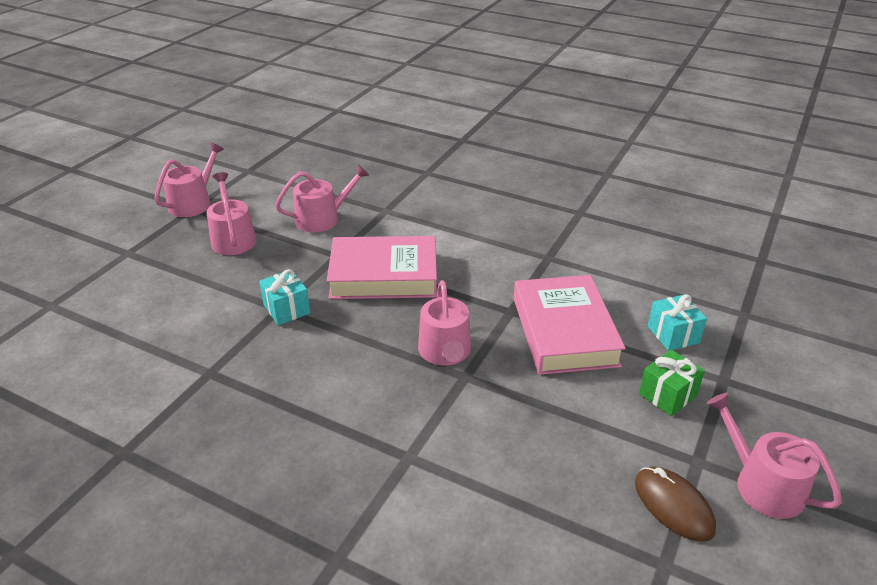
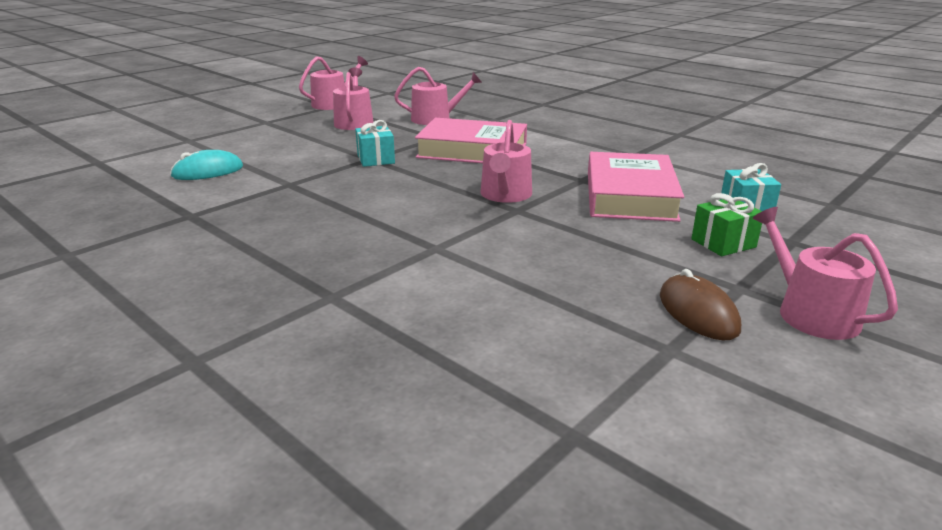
camera: 15 degrees right, 10 degrees down
(104, 365) = (208, 171): none -> turquoise mouse

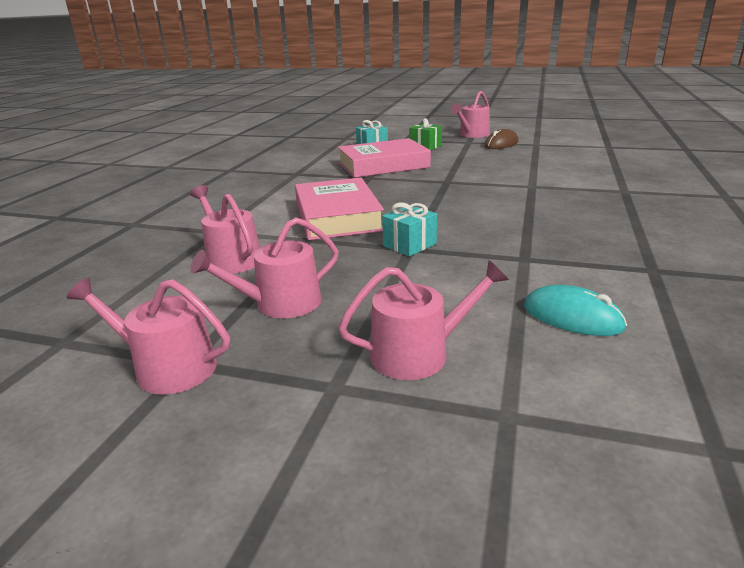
camera: 115 degrees left, 0 degrees up
(505, 195) = (426, 188): pink watering can -> pink watering can (418, 353)

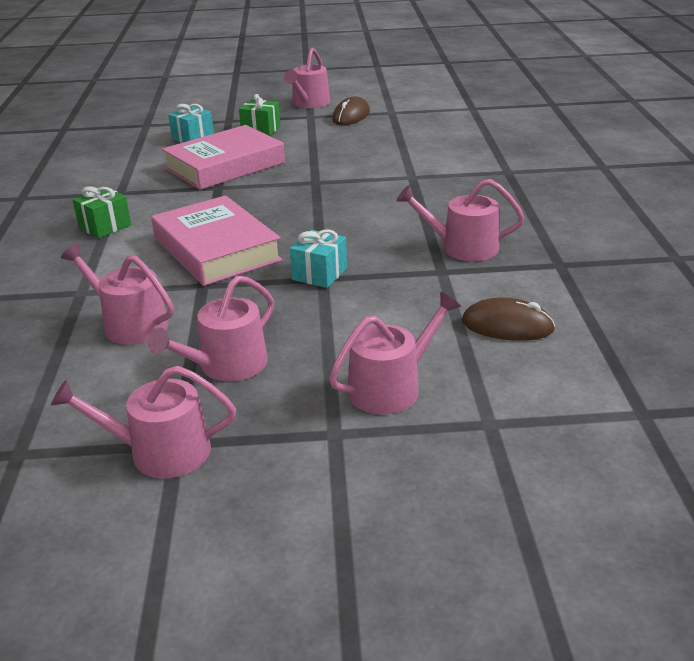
camera: 20 degrees left, 5 degrees up
(268, 192) = (105, 226): none -> green gift
(554, 242) = (462, 247): none -> pink watering can
(572, 317) = (507, 326): turquoise mouse -> brown mouse

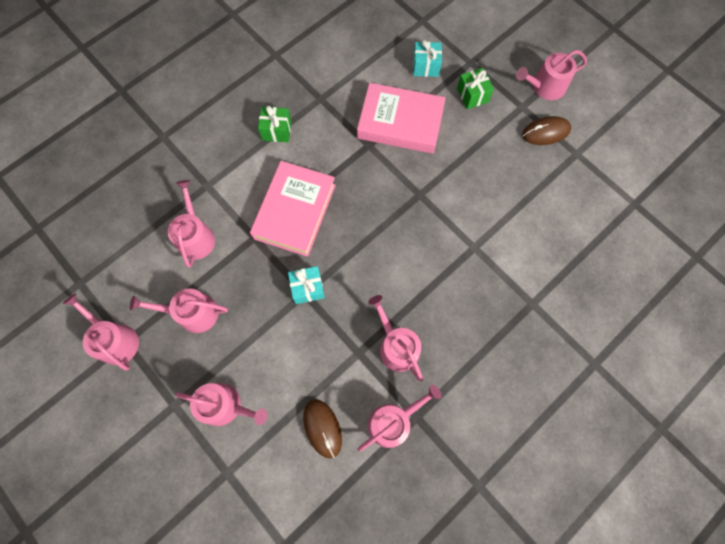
camera: 50 degrees right, 40 degrees up
(550, 279) = (393, 421): none -> pink watering can

